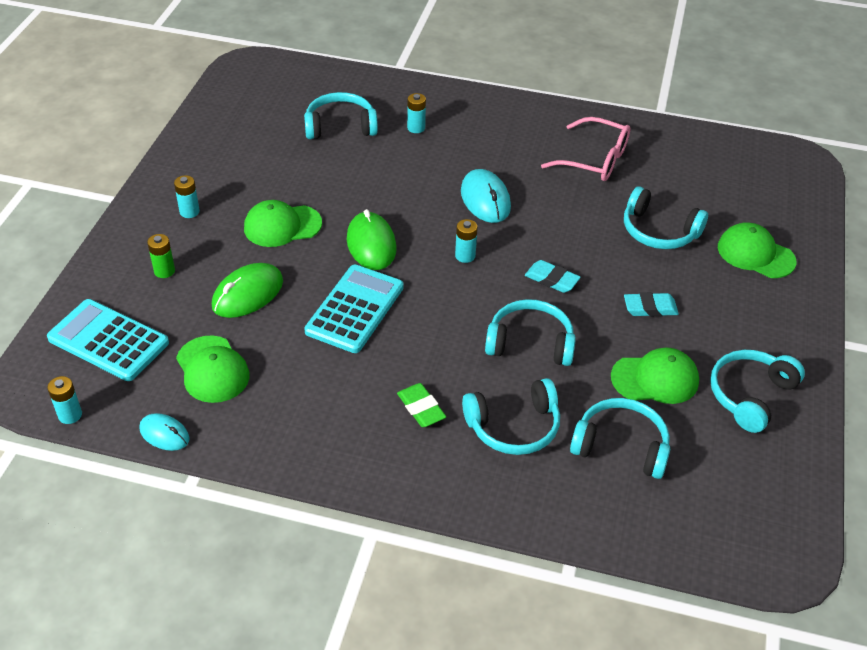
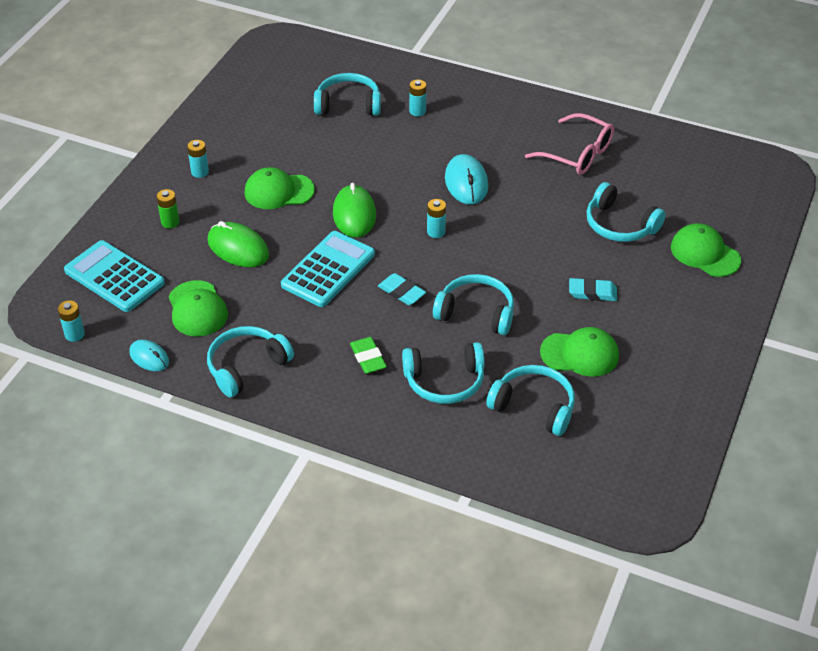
camera: 10 degrees right, 0 degrees up
(247, 294) = (238, 248): green mouse -> green mouse turned 75 degrees clockwise
(551, 279) = (509, 259): turquoise eraser -> turquoise eraser (401, 292)
(750, 395) = (662, 376): turquoise headphones -> turquoise headphones (246, 366)

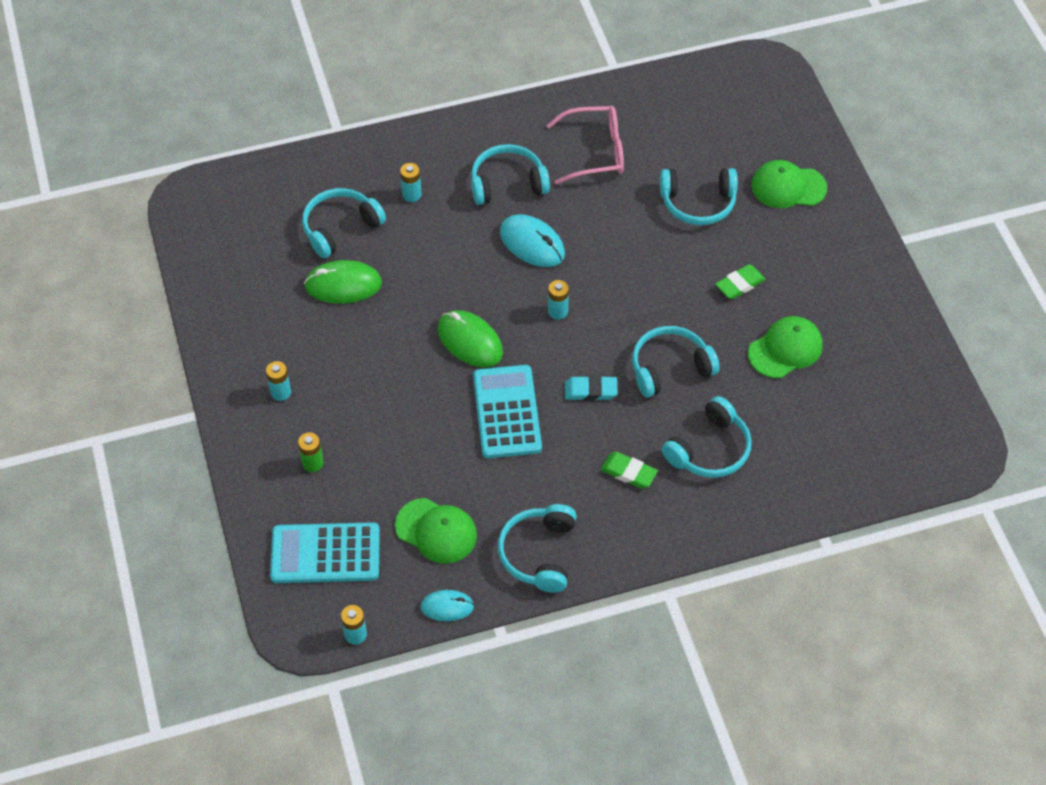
camera: 40 degrees left, 10 degrees up
(238, 248) = (405, 446): green mouse -> green mouse (343, 285)
(278, 191) = (377, 363): green cap -> none
(534, 406) = (798, 422): turquoise headphones -> turquoise headphones (507, 183)
(592, 292) = (740, 284): turquoise eraser -> green eraser

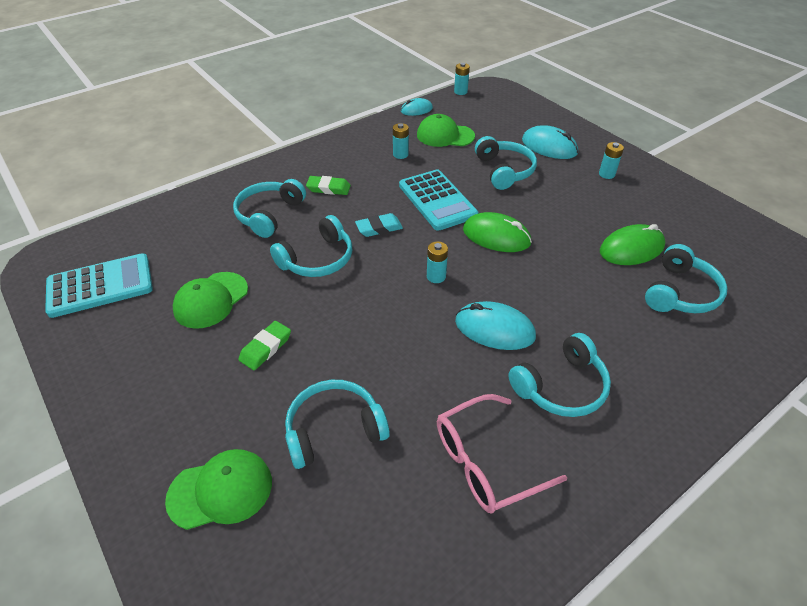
camera: 160 degrees right, 10 degrees down
(313, 463) = (549, 147): green battery -> turquoise mouse
(325, 554) = (504, 114): turquoise calculator -> turquoise calculator (100, 286)
(411, 194) = (646, 343): turquoise battery -> turquoise battery (400, 154)
(539, 553) = (373, 139): turquoise headphones -> turquoise headphones (504, 171)

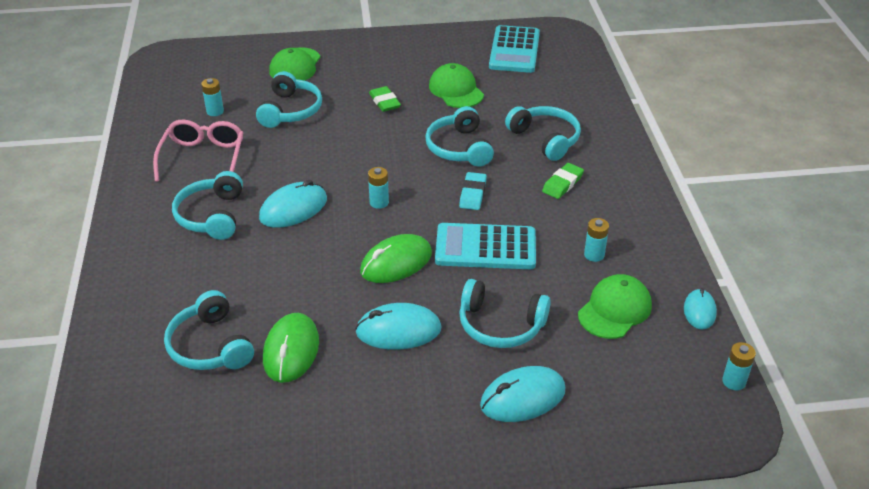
camera: 120 degrees right, 5 degrees down
(557, 209) = (398, 330): none -> turquoise mouse
(606, 174) = (422, 418): turquoise battery -> turquoise battery (215, 111)

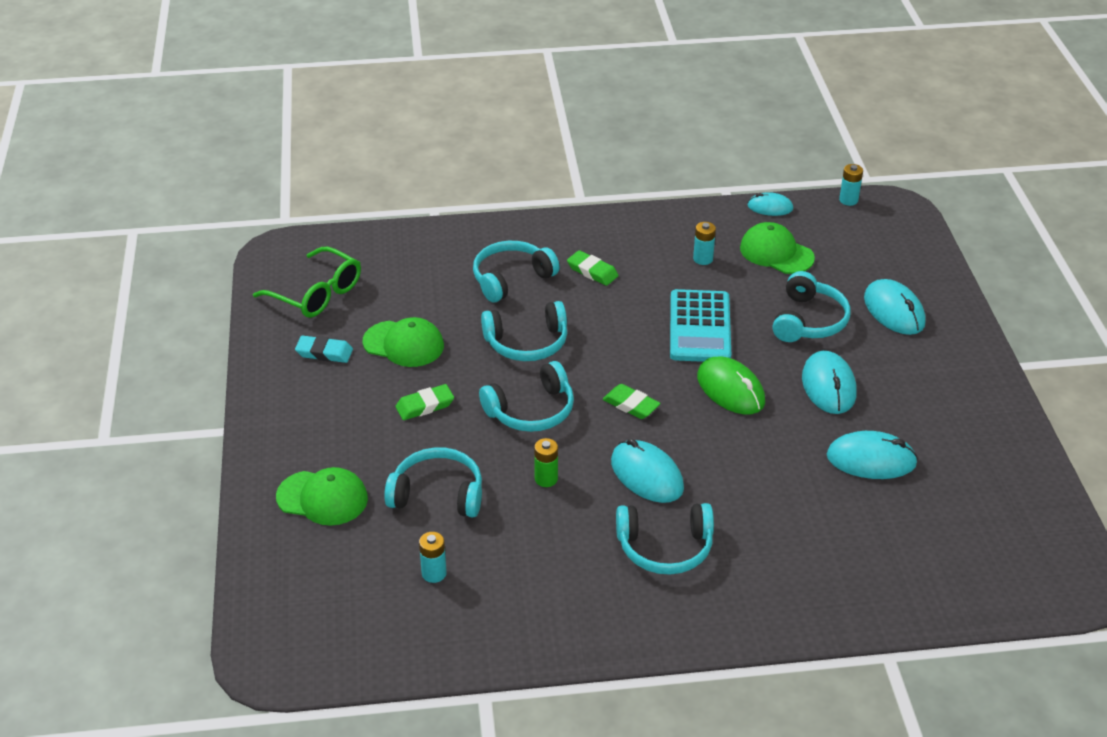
camera: 90 degrees left, 0 degrees up
(203, 158) = (545, 572): pink glasses -> none
(210, 346) = (878, 522): turquoise headphones -> turquoise headphones (531, 410)
(291, 350) = (871, 460): green mouse -> turquoise mouse
(297, 158) = (546, 479): none -> green battery
(379, 202) = (631, 405): turquoise battery -> green eraser
(456, 90) = (404, 344): green cap -> green cap turned 135 degrees counterclockwise
(472, 194) = (612, 334): turquoise eraser -> turquoise eraser (324, 353)
(514, 50) = (316, 293): turquoise calculator -> green glasses

